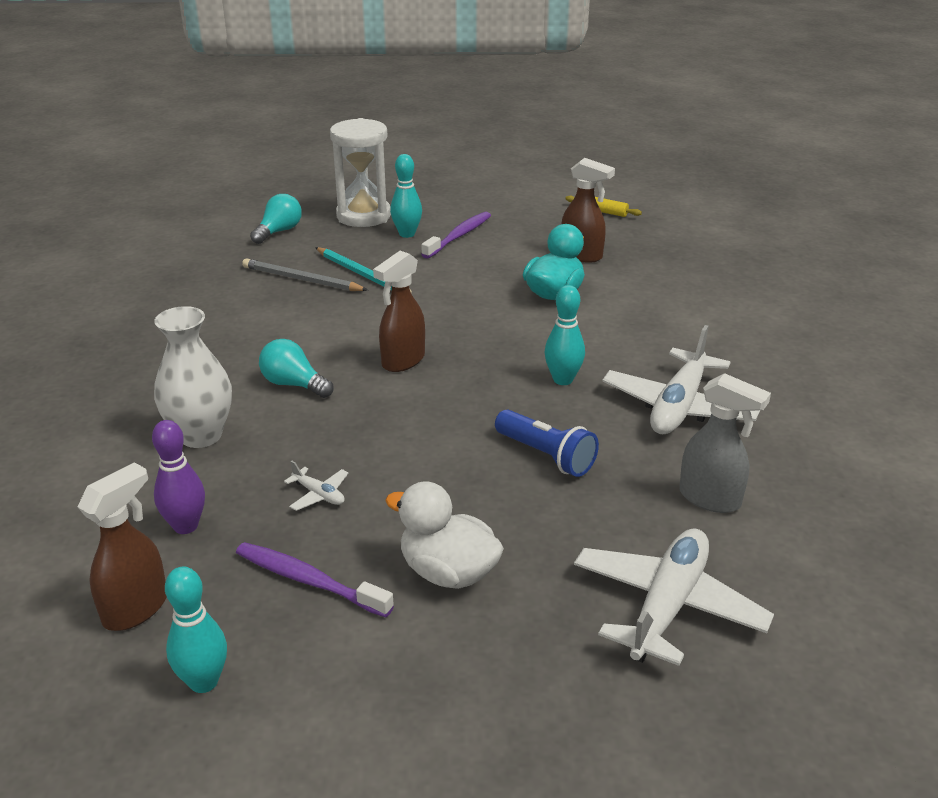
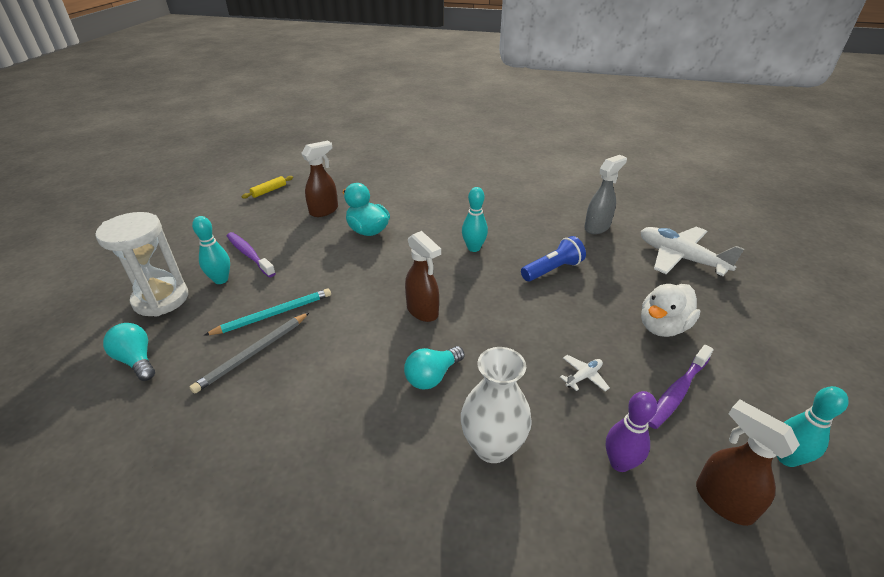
camera: 75 degrees left, 5 degrees up
(678, 407) = (514, 217): white plane -> none

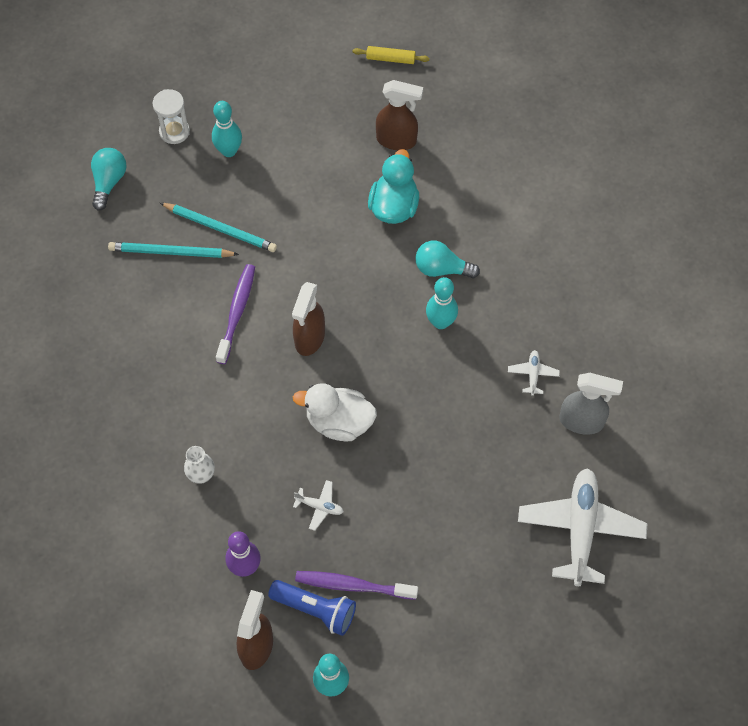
camera: 55 degrees right, 25 degrees up
(161, 299) = (174, 131): white hourglass -> white hourglass, size x0.57
(249, 255) = (277, 140): purple toothbrush -> purple toothbrush (237, 312)
(253, 353) = (171, 252): grey pencil -> turquoise pencil
(432, 376) = (239, 395): turquoise light bulb -> turquoise light bulb (442, 269)
(492, 446) = (201, 475): white vase -> white vase, size x0.53
(547, 230) = (533, 374): none -> white plane
(552, 270) = (459, 414): blue flashlight -> blue flashlight (315, 609)
(662, 327) = (437, 548): white duck -> white duck (339, 422)

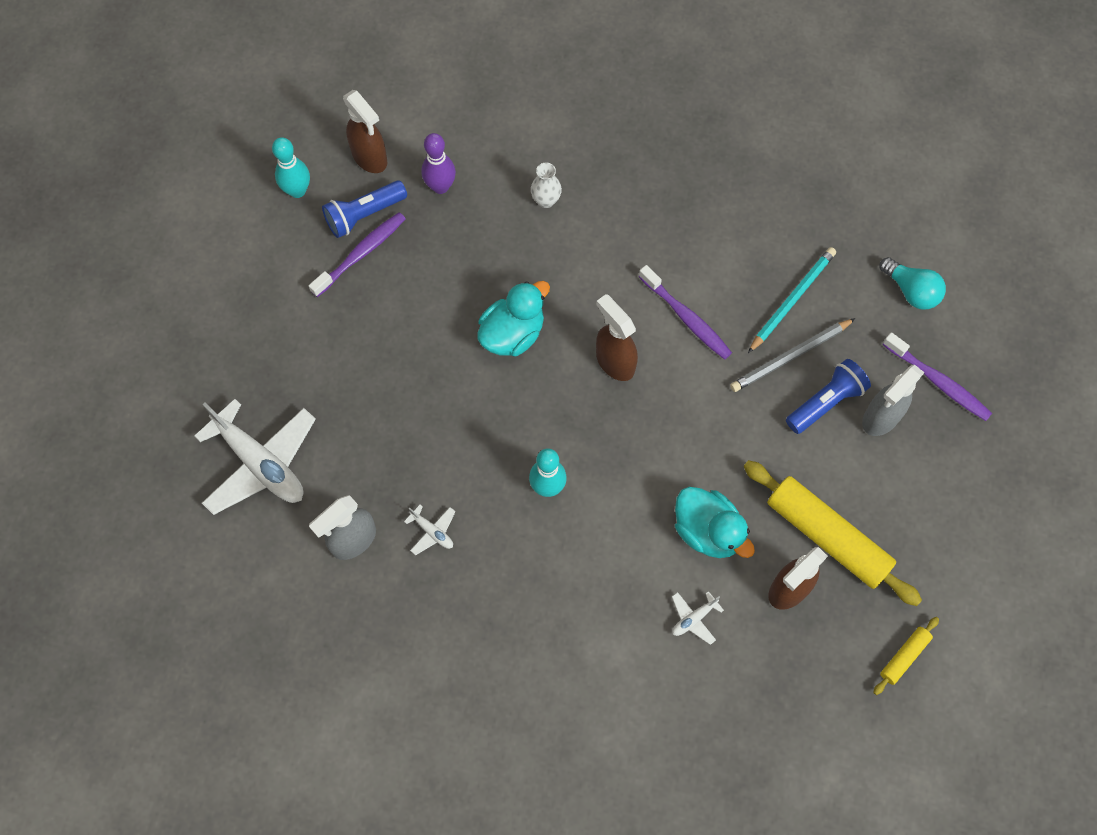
camera: 125 degrees right, 5 degrees up
(174, 131) = (938, 382): white hourglass -> purple toothbrush
(220, 228) = (790, 357): turquoise pencil -> grey pencil
(229, 151) = (880, 418): turquoise bowling pin -> grey spray bottle
(241, 189) = (825, 402): none -> blue flashlight
(319, 506) = (448, 271): white plane -> white plane (694, 618)
(339, 422) = (512, 334): white duck -> turquoise duck
(342, 138) = (827, 536): none -> yellow rolling pin
(442, 269) = (604, 528): turquoise light bulb -> none

